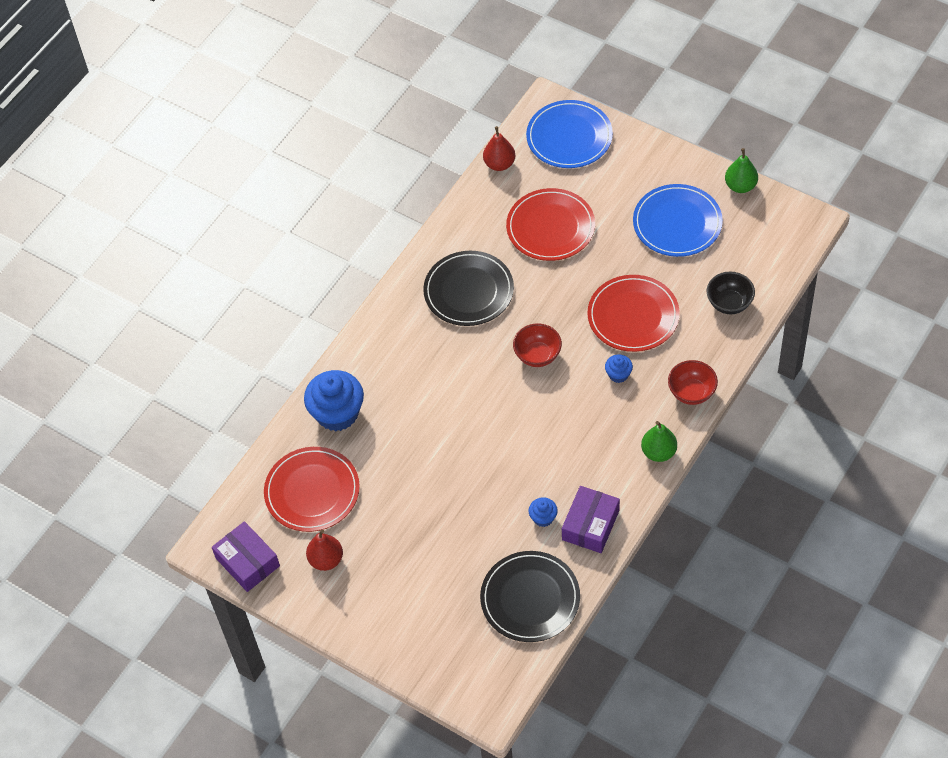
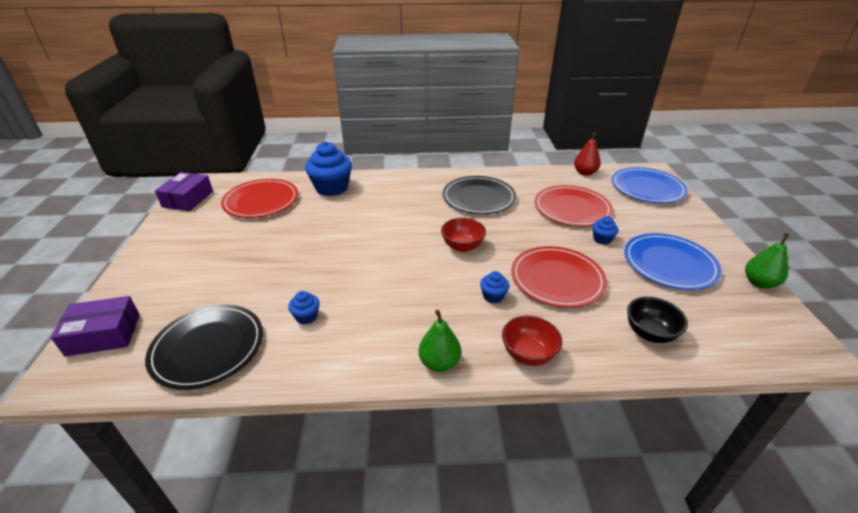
camera: 50 degrees right, 20 degrees down
(326, 560) = (203, 226): red pear -> none
(590, 525) = (318, 352): purple box -> purple box (104, 334)
(611, 242) = (602, 239): none -> blue cupcake

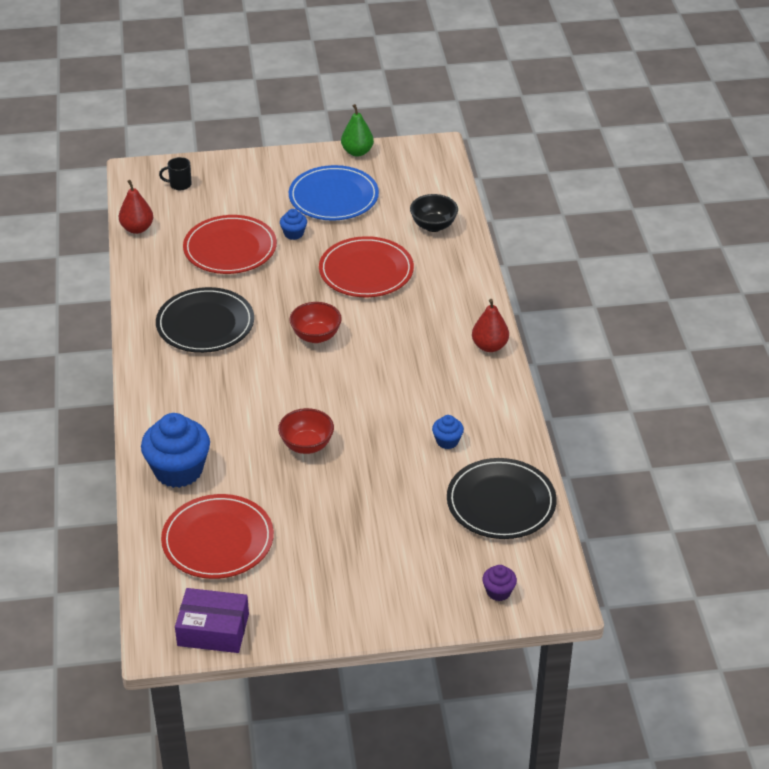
camera: 95 degrees left, 5 degrees up
(104, 334) = (498, 592): purple box -> purple cupcake
(439, 363) = (489, 346): green pear -> red pear
(493, 296) = (398, 314): blue cupcake -> none
(528, 354) = (470, 295): red bowl -> red bowl (306, 445)
(647, 188) = (179, 184): blue plate -> black mug

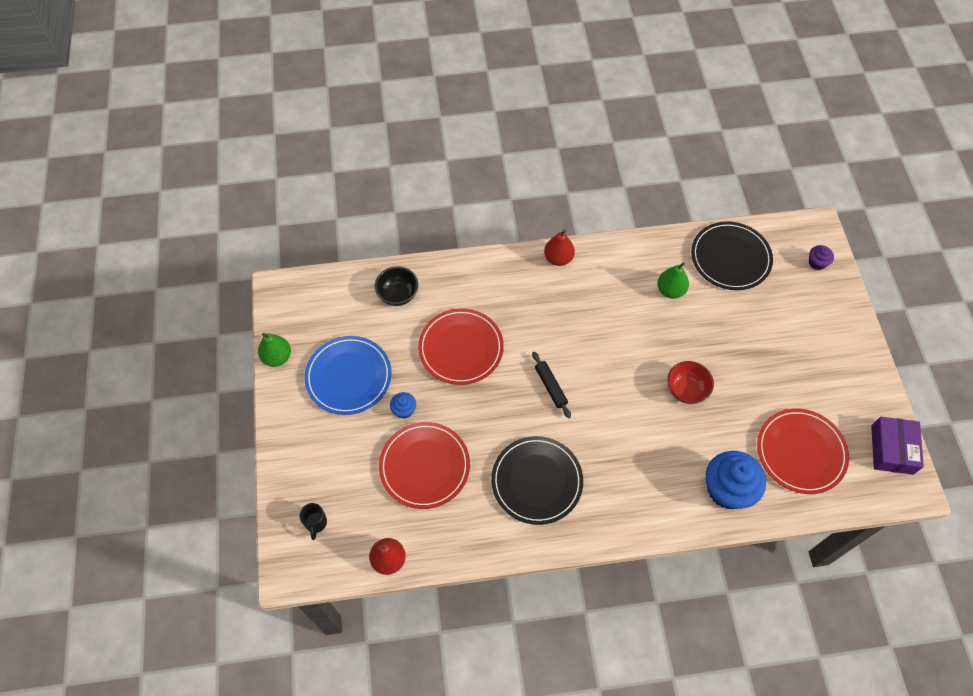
camera: 90 degrees left, 20 degrees up
(316, 336) = (550, 387): red bowl -> black rolling pin
(447, 441) = (670, 290): blue cupcake -> green pear

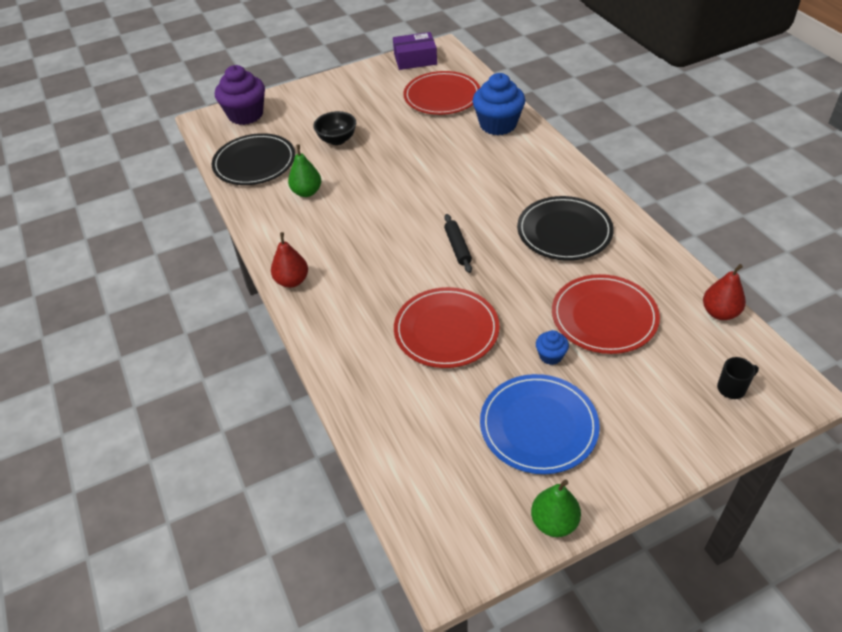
camera: 105 degrees left, 15 degrees down
(398, 295) = (397, 415): black bowl -> black bowl (337, 140)
(550, 387) = (458, 247): black rolling pin -> black rolling pin turned 60 degrees counterclockwise
(686, 390) = (415, 162): red bowl -> none
(817, 263) = (245, 115): purple cupcake -> purple cupcake, size x2.13

